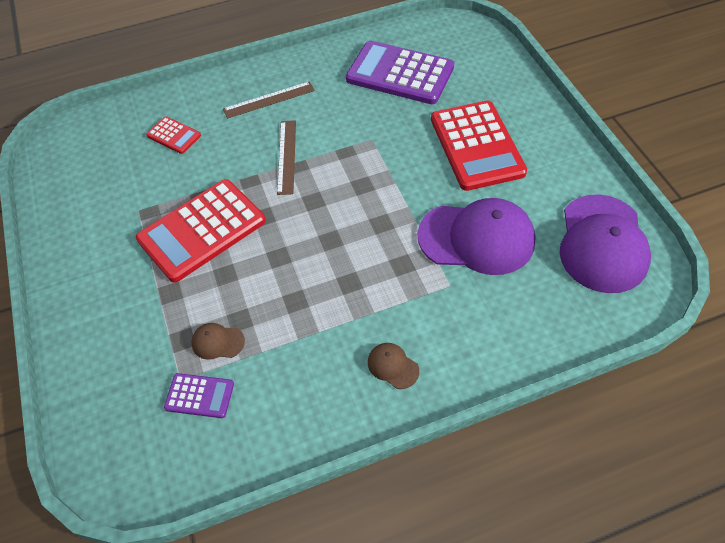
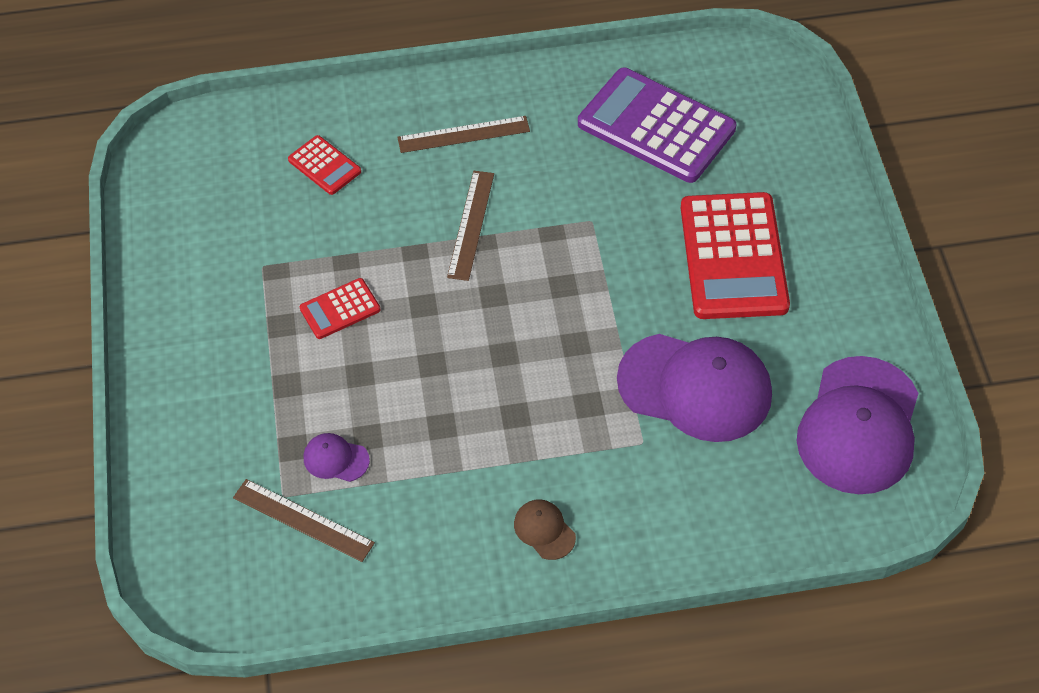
camera: 10 degrees right, 0 degrees up
(199, 396) = (303, 520): purple calculator -> brown ruler
(202, 230) = (340, 309): red calculator -> red calculator, size x0.48
(217, 342) = (336, 459): brown cap -> purple cap

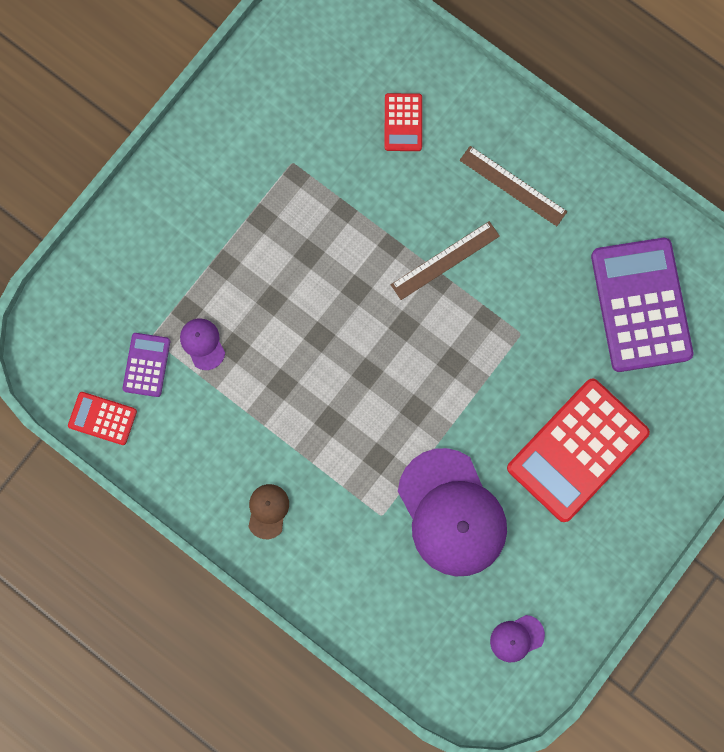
camera: 45 degrees right, 25 degrees up
(303, 520) = (146, 365): brown ruler -> purple calculator
(340, 309) = (306, 242): red calculator -> red calculator (102, 418)
(859, 426) = (516, 638): purple cap -> purple cap, size x0.42

